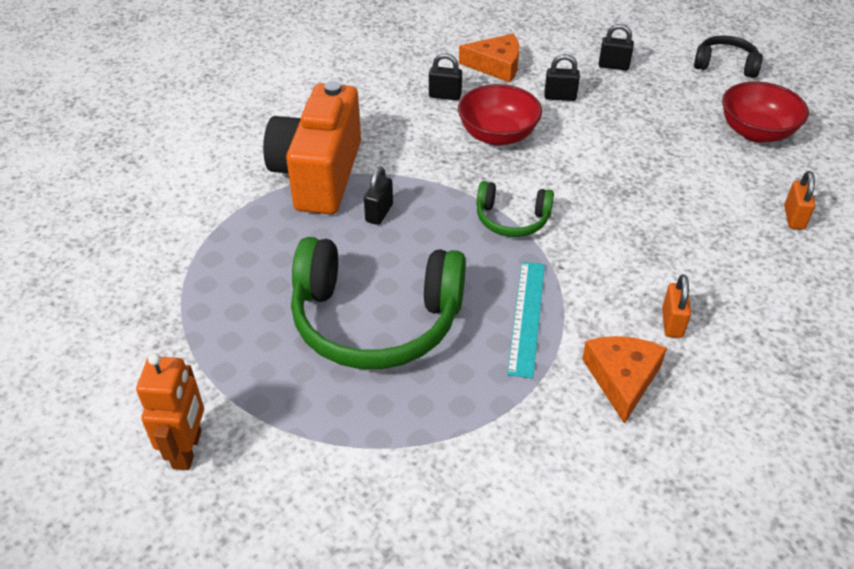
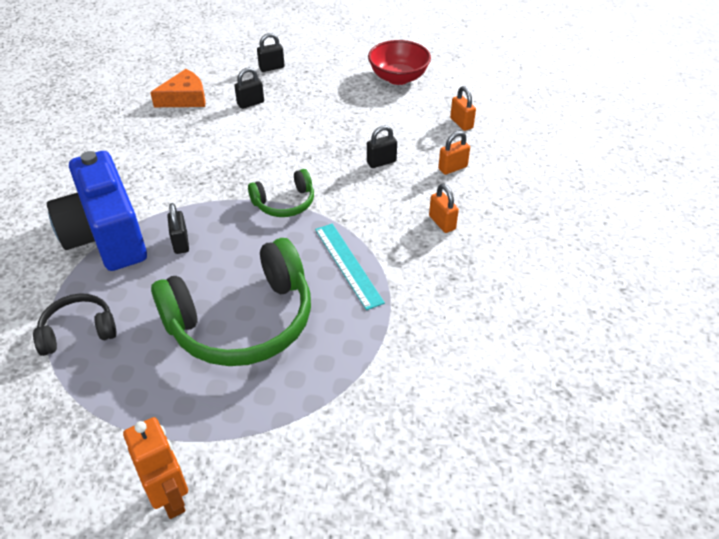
camera: 35 degrees left, 0 degrees up
(318, 175) = (106, 236): orange camera -> blue camera
(445, 96) = (162, 135): black padlock -> black padlock (381, 162)
(497, 135) = (226, 148): red bowl -> none
(622, 378) = (440, 273): orange cheese -> none
(725, 65) = (345, 40): black headphones -> black headphones (78, 331)
(738, 266) = (452, 168): none -> orange padlock

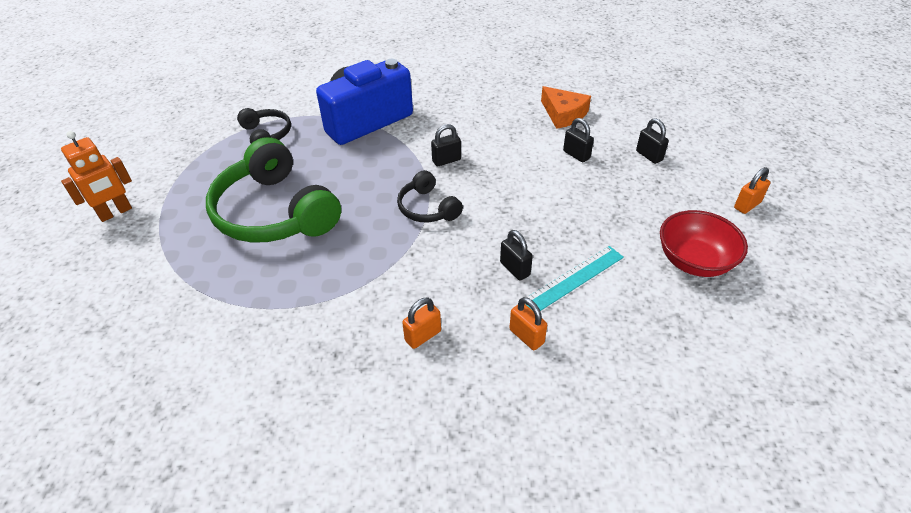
camera: 80 degrees right, 0 degrees up
(181, 243) = (363, 159): black padlock -> black padlock (446, 160)
(284, 203) = (428, 208): green headphones -> black headphones
(348, 264) = (347, 267): turquoise ruler -> turquoise ruler (573, 279)
(461, 123) = (625, 337): orange padlock -> orange padlock (747, 205)

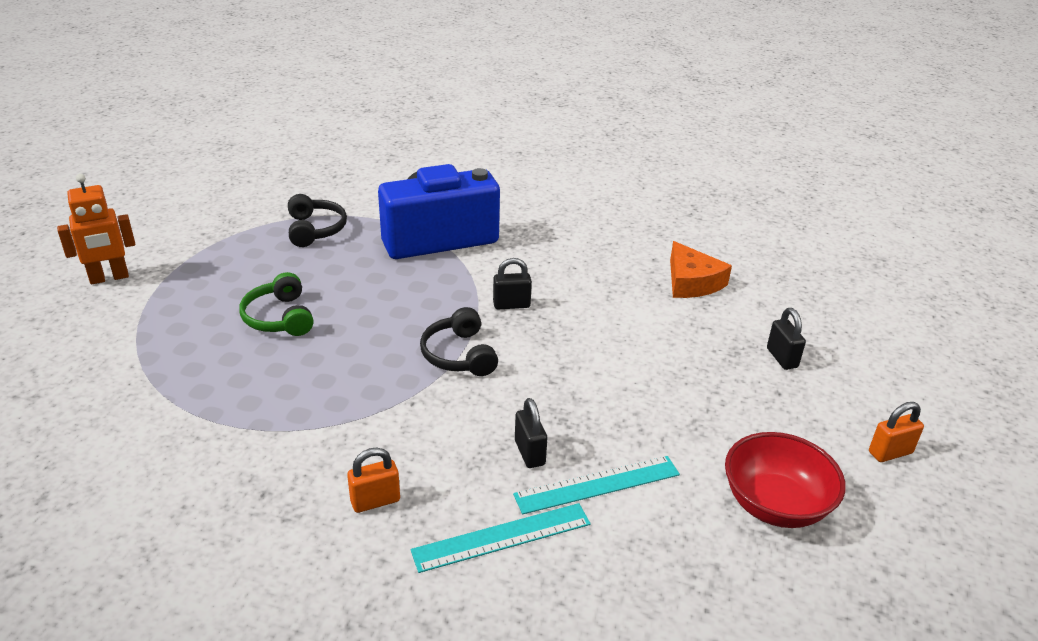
camera: 15 degrees right, 10 degrees down
(275, 212) = (280, 317): green headphones -> green headphones, size x0.50
(526, 336) = (502, 537): orange padlock -> turquoise ruler
(576, 155) = (682, 335): black padlock -> none

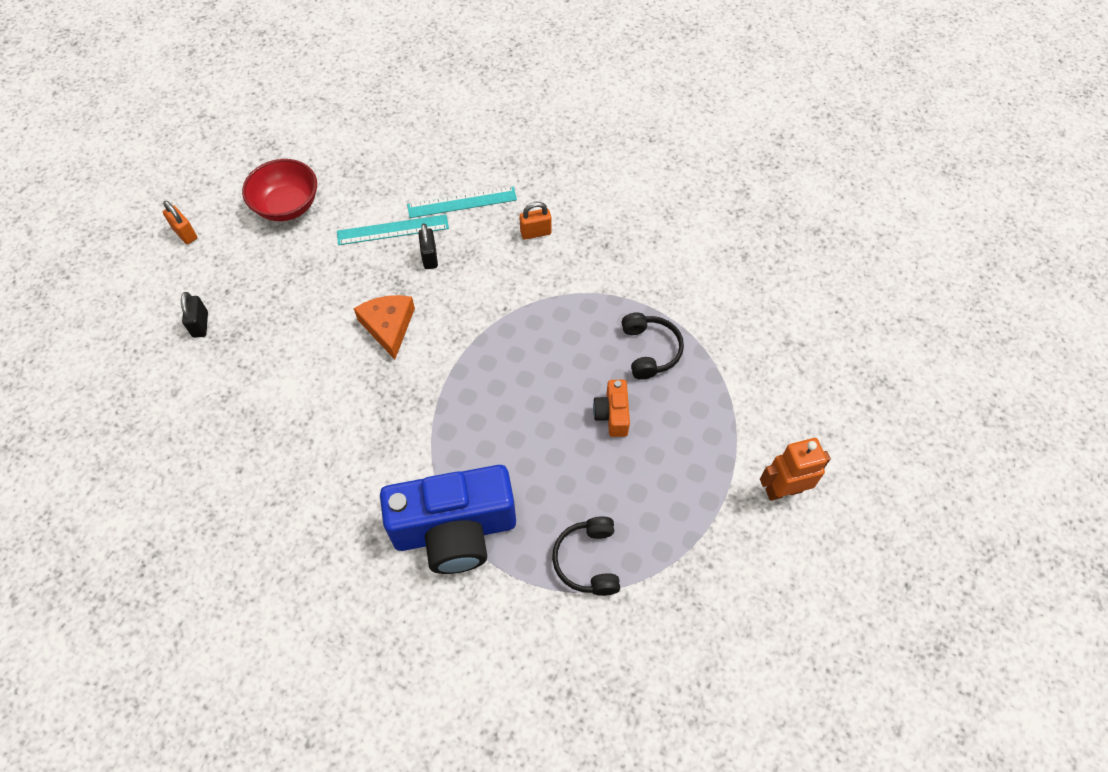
camera: 170 degrees left, 25 degrees up
(280, 317) = (612, 415): green headphones -> orange camera
(459, 355) = (461, 354): black headphones -> black headphones (650, 350)
(511, 305) = (403, 412): black padlock -> none
(692, 282) = (221, 429): orange cheese -> orange cheese (388, 326)
(890, 452) = (185, 233): orange padlock -> orange padlock turned 60 degrees clockwise

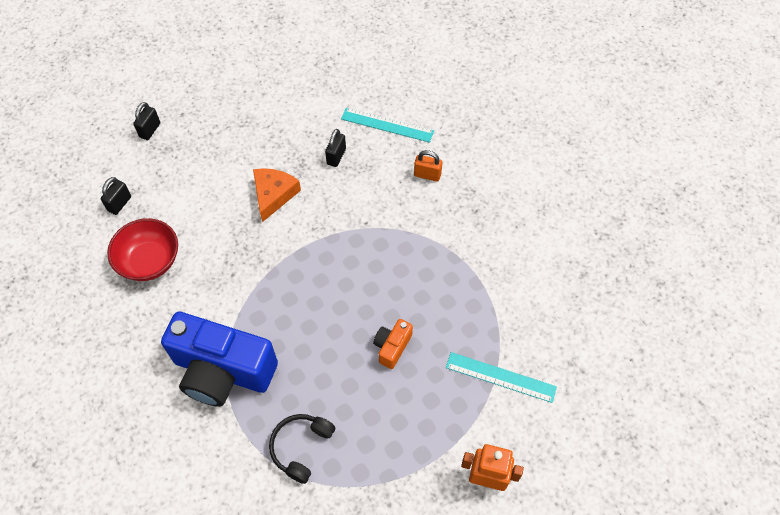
camera: 30 degrees right, 0 degrees up
(185, 233) = (181, 58): orange padlock -> none
(218, 418) = (119, 204): none -> black padlock
(287, 206) = (261, 70): red bowl -> red bowl (150, 261)
(392, 230) = (323, 122): turquoise ruler -> turquoise ruler (500, 377)
(650, 350) = (454, 312): black headphones -> none

